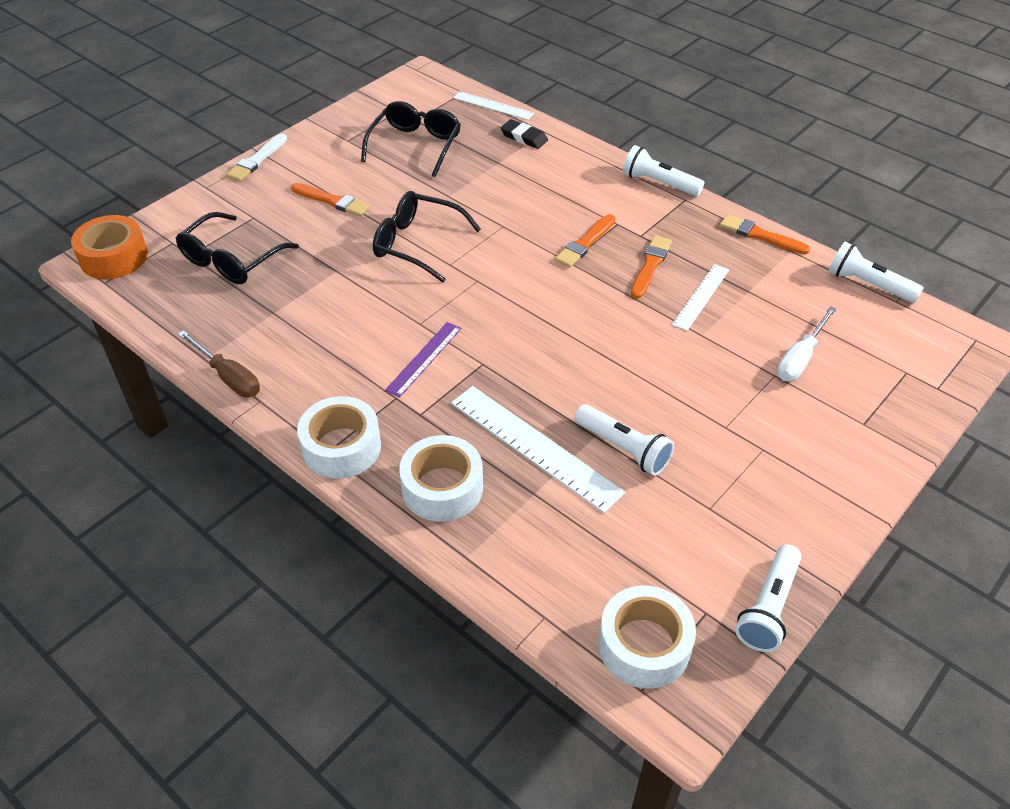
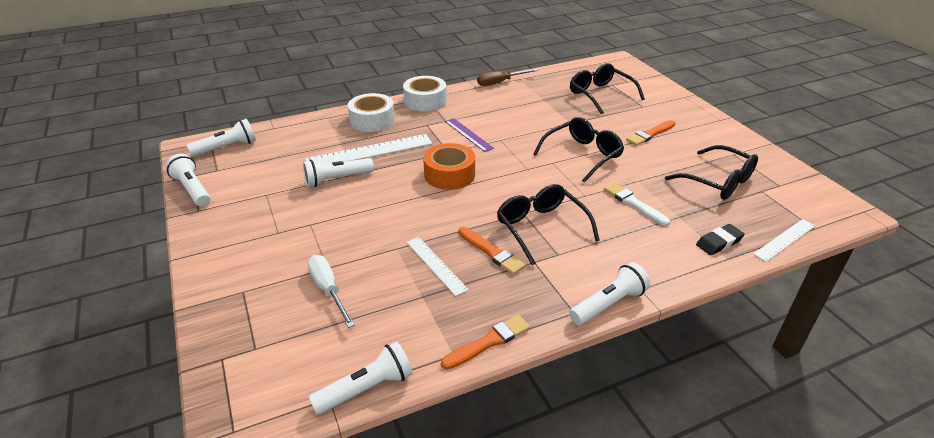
camera: 115 degrees right, 10 degrees down
(114, 257) = (621, 66): orange tape -> orange tape (449, 174)
(257, 160) = (713, 116): white brush -> white brush (634, 204)
(585, 243) = (541, 228): orange brush -> black glasses
(644, 645) = (226, 148): white tape -> white flashlight

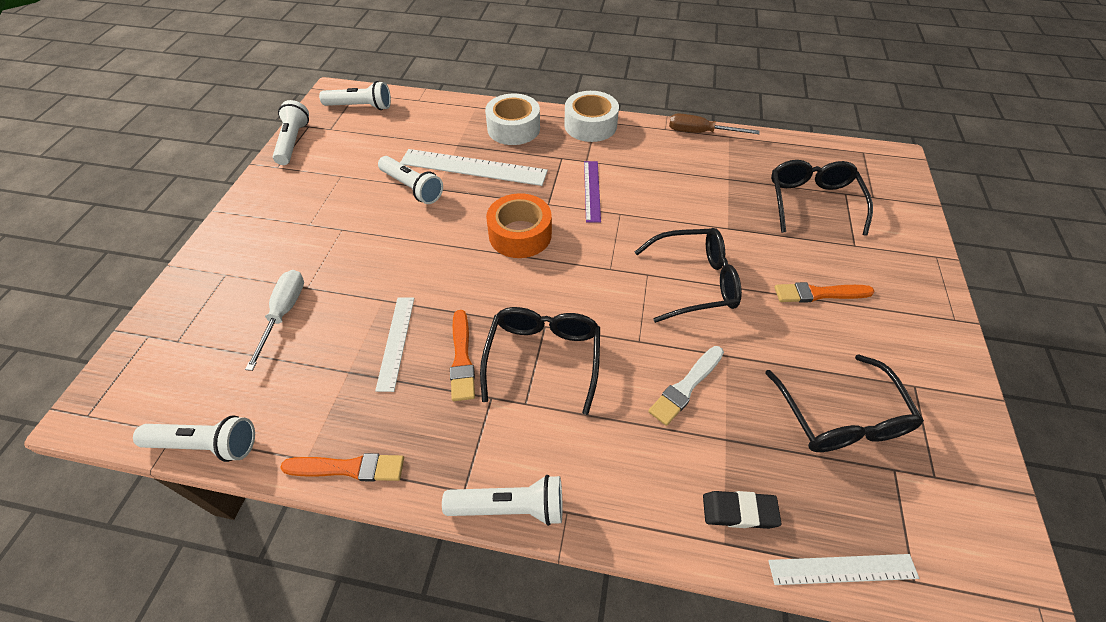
camera: 35 degrees right, 15 degrees up
(337, 179) = (412, 188): white flashlight -> white flashlight turned 150 degrees counterclockwise
(634, 204) = (686, 386): white brush -> white brush turned 135 degrees counterclockwise

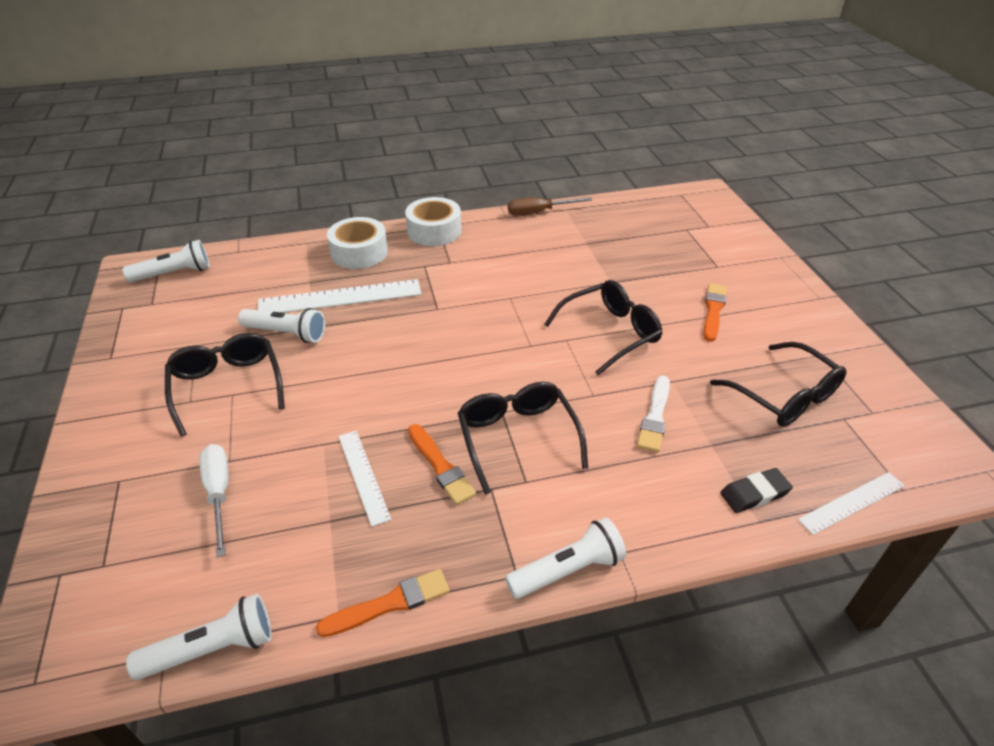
camera: 25 degrees left, 10 degrees down
(293, 142) = (114, 328): white flashlight -> none
(520, 234) = (427, 342): orange tape -> none
(592, 190) = (472, 286): purple ruler -> none
(812, 202) = (665, 243): black glasses -> black glasses (227, 386)
(819, 293) = (713, 310): orange brush -> orange brush turned 135 degrees clockwise

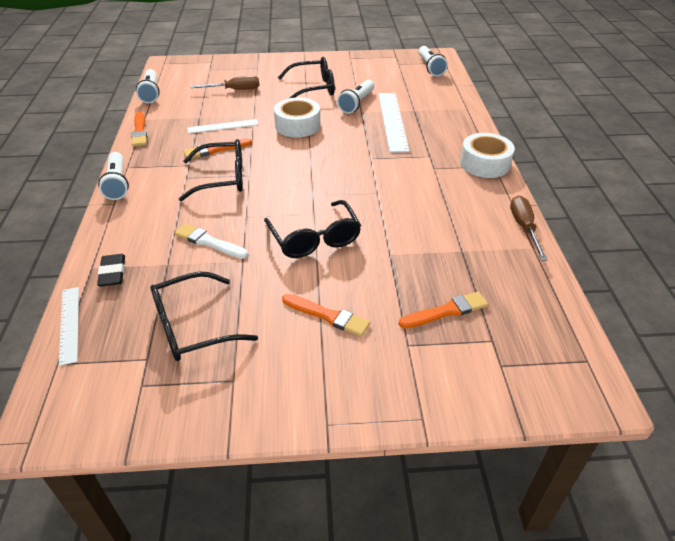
camera: 100 degrees right, 0 degrees up
(219, 493) = (234, 90): white screwdriver -> brown screwdriver
(359, 252) = (451, 129): white tape -> white tape (297, 125)
(668, 249) = (446, 311): none -> orange brush

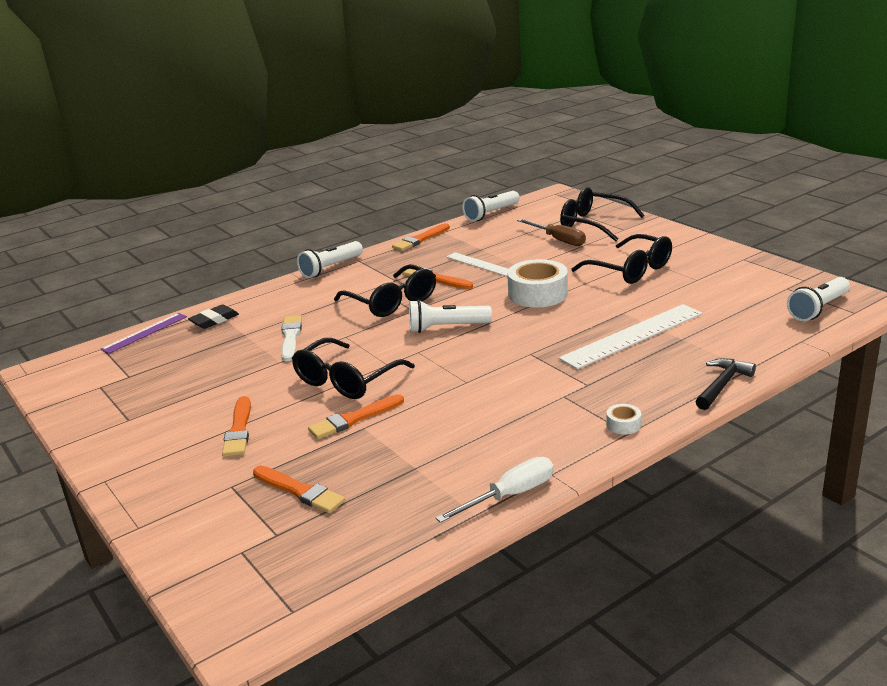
camera: 60 degrees right, 15 degrees down
(69, 324) = (145, 333): white ruler -> purple ruler
(192, 327) = (177, 377): black glasses -> black glasses (593, 224)
(357, 103) = (638, 303): white flashlight -> white flashlight (446, 327)
(374, 254) = (354, 419): none -> orange brush
(475, 121) = (722, 385): none -> black hammer
(485, 163) = (623, 425): white tape -> white tape, size x0.45
(524, 228) = (510, 495): brown screwdriver -> white screwdriver

